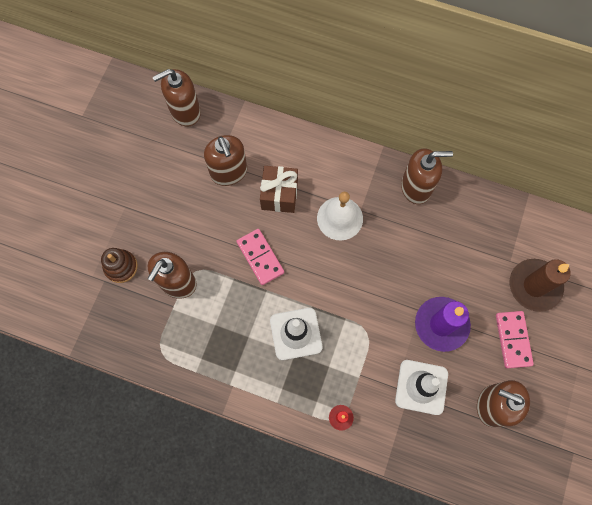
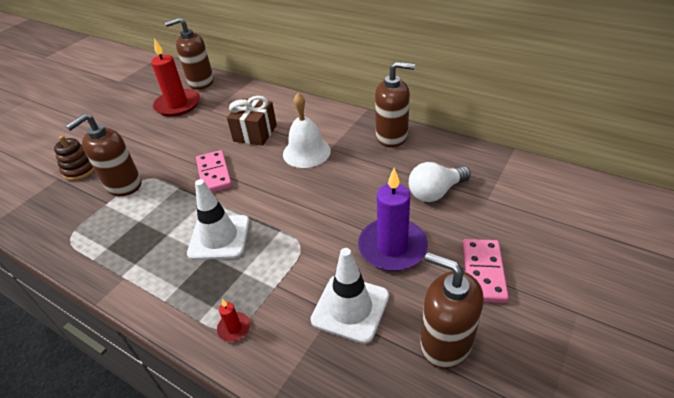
camera: 15 degrees right, 30 degrees down
(176, 155) = (177, 105): none -> red candle
(229, 172) = (217, 117): brown soap dispenser -> none
(467, 258) = (435, 192): none -> white light bulb
(534, 286) = (516, 223): brown candle -> none

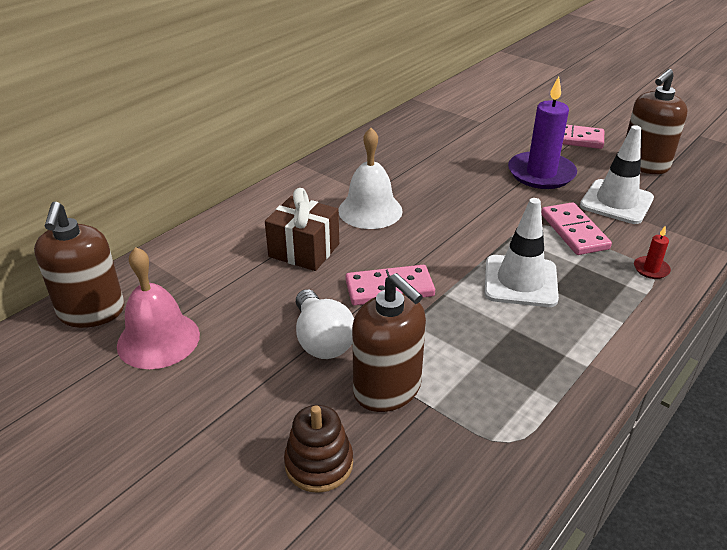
camera: 85 degrees left, 5 degrees down
(177, 105) = (158, 339): red candle -> pink bell
(291, 272) = (574, 231): none -> pink domino
(392, 136) = (363, 153): brown soap dispenser -> none
(435, 192) = (467, 143): white light bulb -> white light bulb (322, 340)

